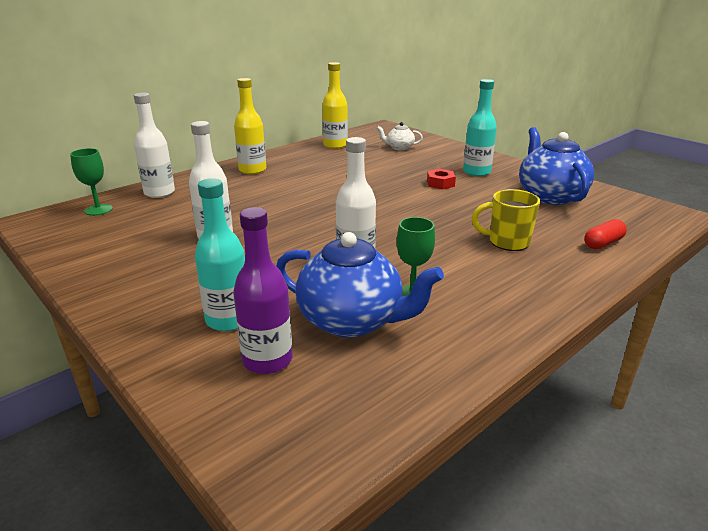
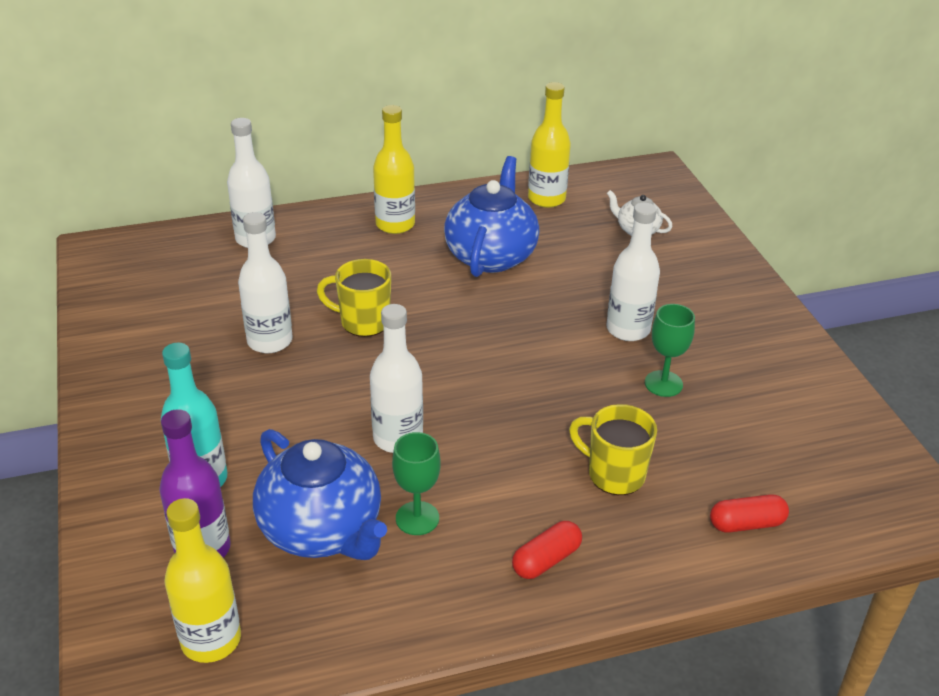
camera: 25 degrees right, 10 degrees up
(98, 210) = (172, 251): green goblet -> green goblet (663, 384)
(274, 213) = (363, 322): none -> yellow mug
(329, 416) = (211, 640): none -> yellow bottle
(440, 183) = (628, 329): red nut -> white bottle
(476, 172) = (705, 320): turquoise bottle -> none
(517, 291) = (546, 560): none -> red capsule
(550, 196) = (767, 406): blue teapot -> blue teapot (491, 255)

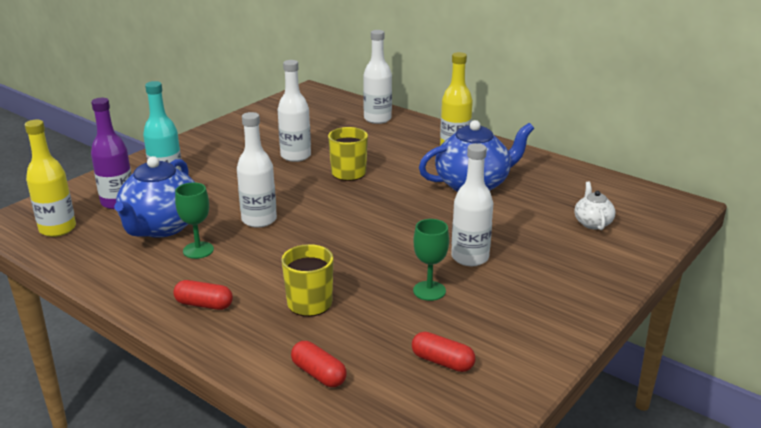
camera: 55 degrees right, 10 degrees down
(546, 199) = (569, 180): yellow bottle -> none
(785, 433) = (442, 362): none -> red capsule

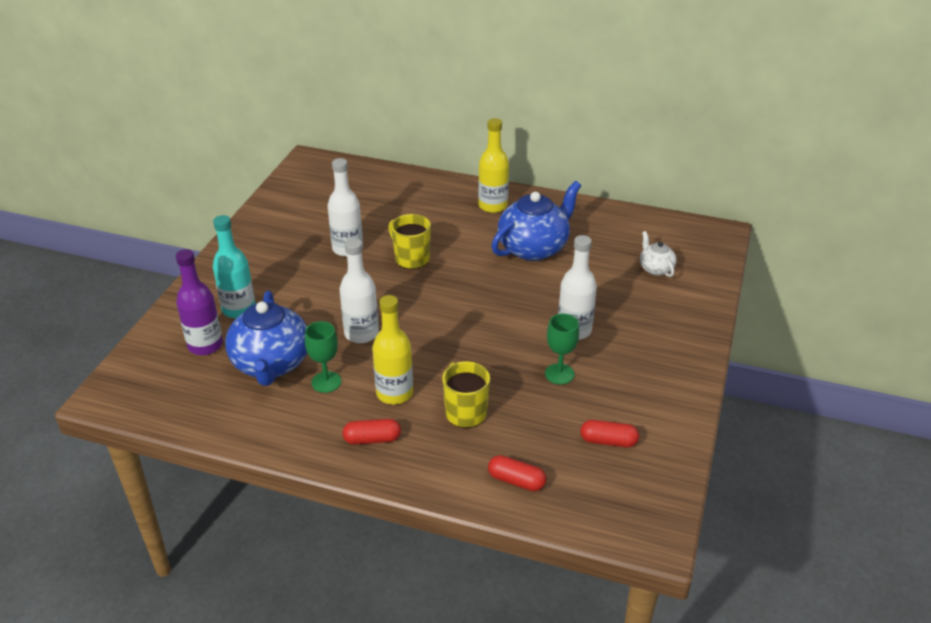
camera: 20 degrees left, 10 degrees up
(57, 229) = (166, 391): yellow bottle -> yellow bottle (394, 393)
(377, 119) = (399, 185): white bottle -> none

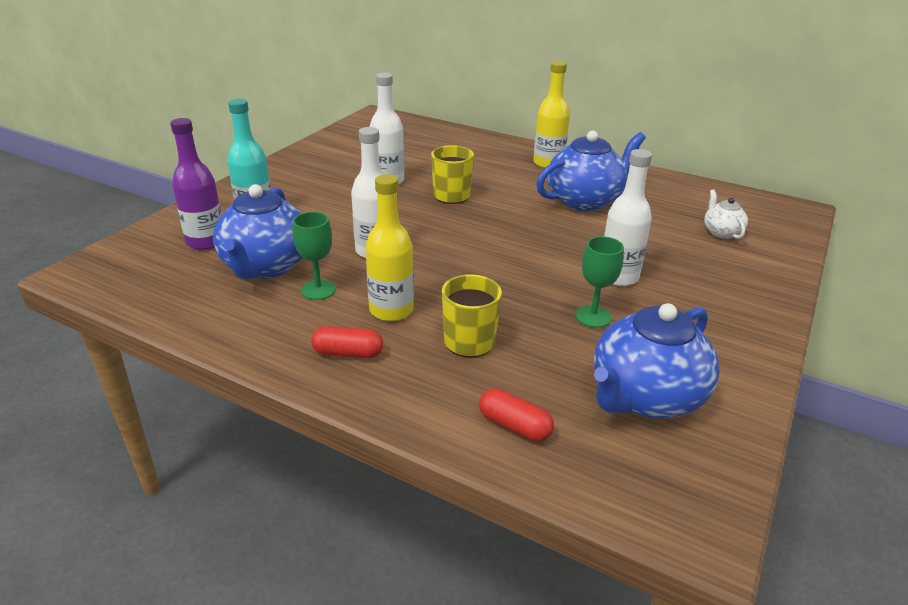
camera: 10 degrees right, 5 degrees down
(608, 441) = (645, 397): red capsule -> blue teapot

